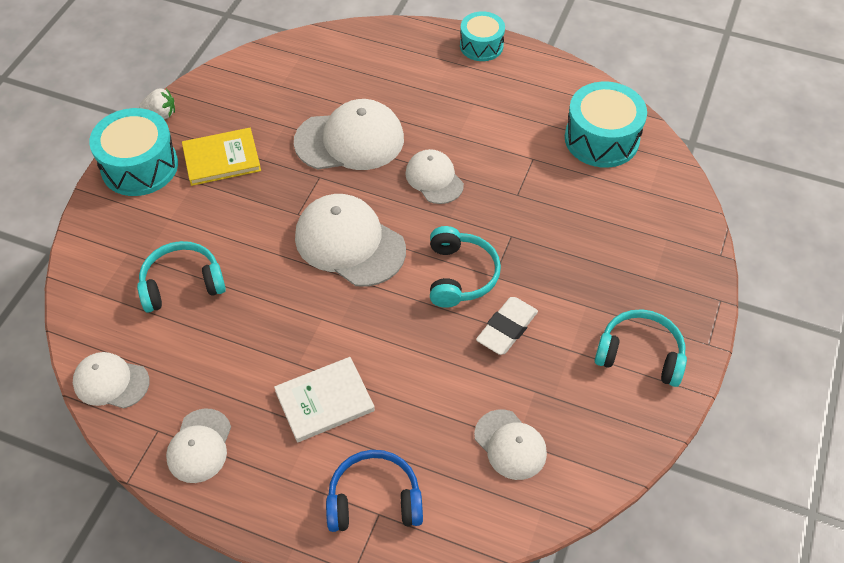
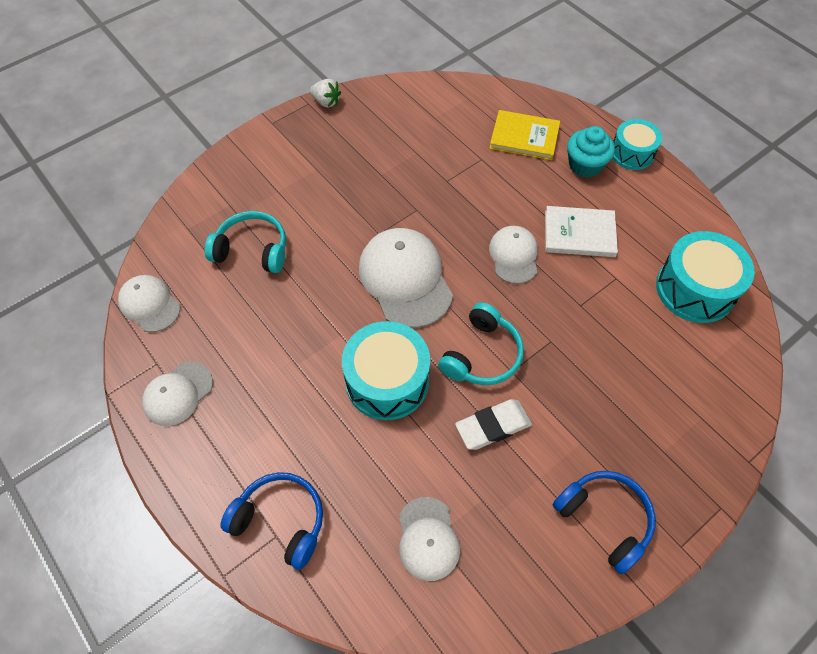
camera: 30 degrees right, 5 degrees up
(139, 166) = (283, 138): turquoise drum -> turquoise drum (387, 381)
(221, 158) = (349, 159): yellow book -> yellow book (524, 137)
(324, 401) = (297, 409): white book -> white book (579, 234)
(350, 140) = (462, 189): white cap -> none
(447, 73) = (585, 165): none -> turquoise cupcake
(640, 354) = (604, 519): turquoise headphones -> blue headphones

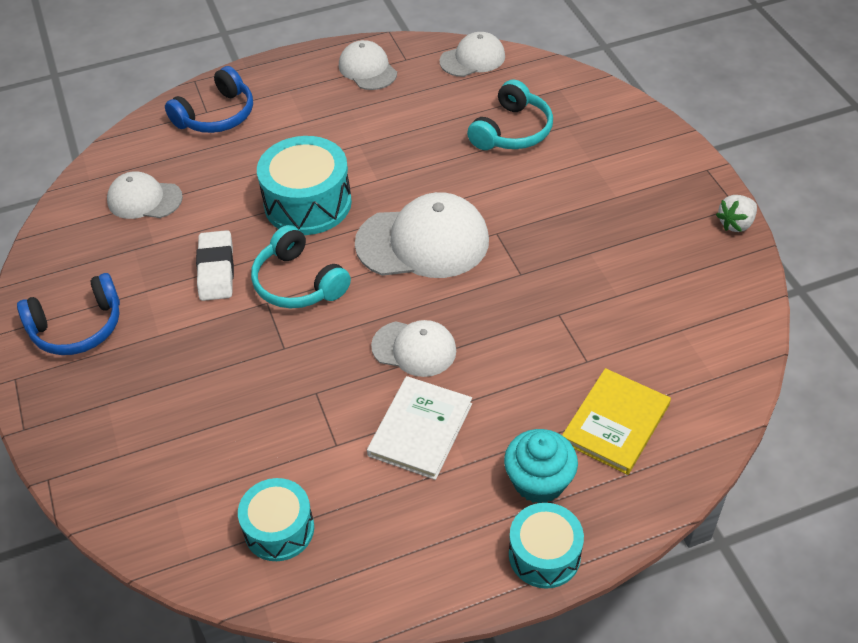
camera: 110 degrees right, 10 degrees down
(695, 289) = (279, 529): turquoise drum -> turquoise drum, size x0.63

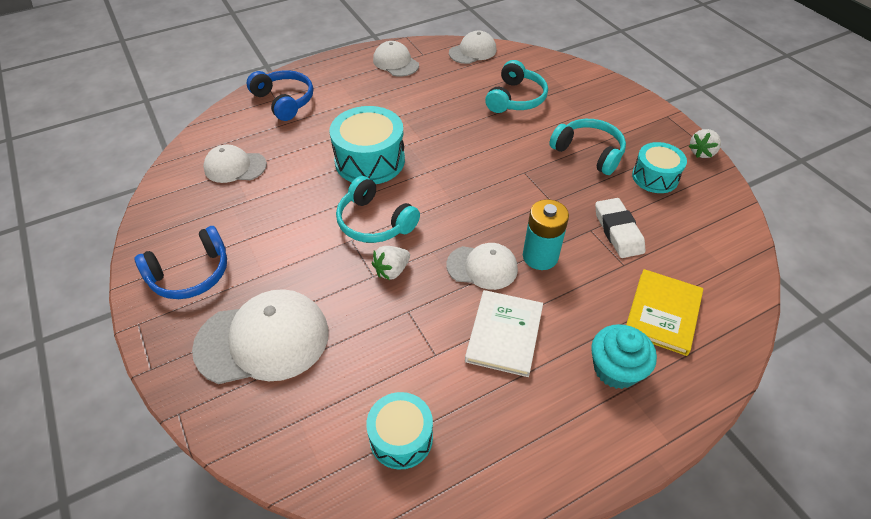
camera: 10 degrees left, 0 degrees up
(216, 115) = (284, 101): blue headphones -> blue headphones turned 75 degrees counterclockwise
(216, 270) = (304, 217): white eraser -> white eraser (618, 231)
(307, 343) = (392, 270): none -> white strawberry
(423, 242) = (468, 183): white cap -> white cap (263, 340)
(487, 342) = (540, 256): none -> turquoise battery
(544, 555) = (640, 435): turquoise drum -> turquoise drum (655, 177)
(586, 213) = (589, 152): none -> turquoise headphones

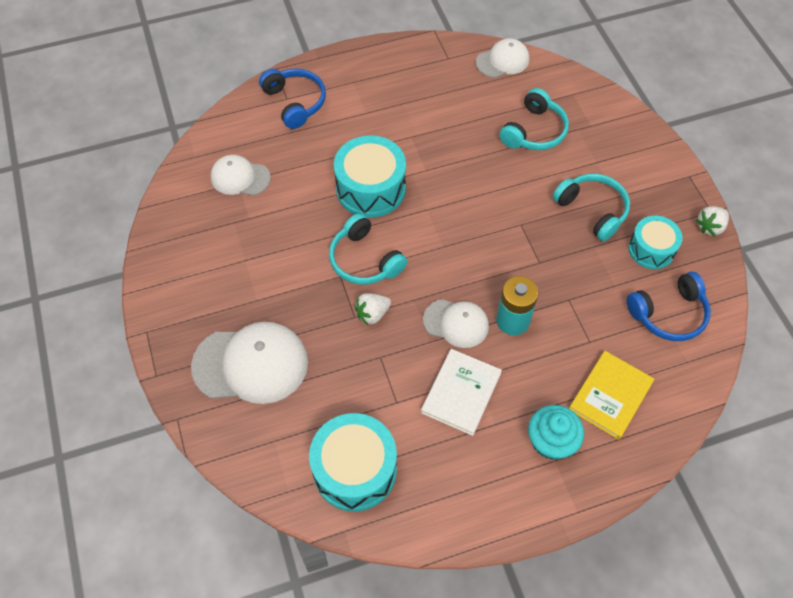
camera: 10 degrees right, 10 degrees up
(190, 274) = (193, 289): blue headphones -> blue headphones (668, 314)
(395, 62) = (417, 66): white cap -> none
(401, 438) = (355, 470): turquoise drum -> turquoise drum, size x1.58
(618, 231) = (595, 305): white eraser -> none

